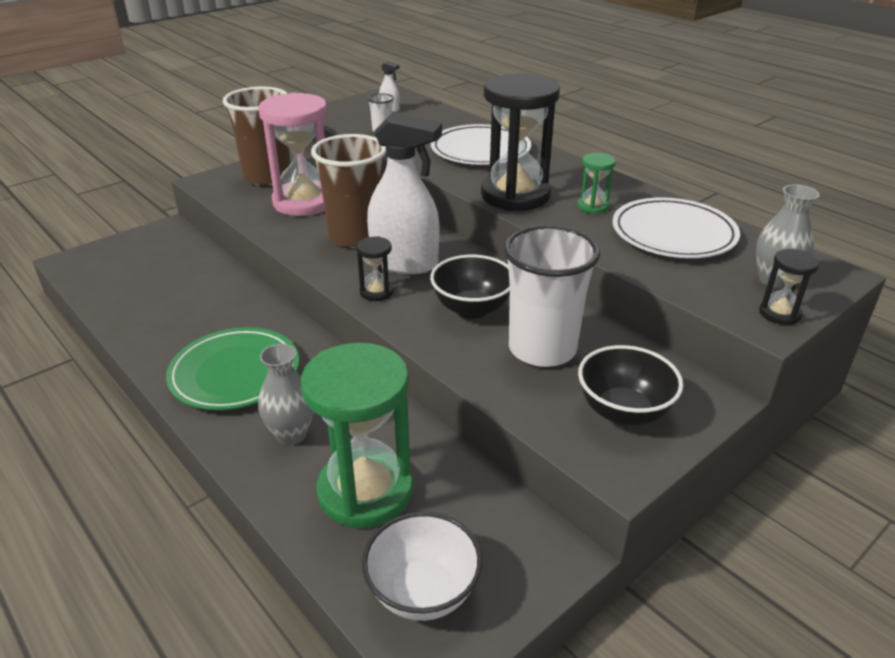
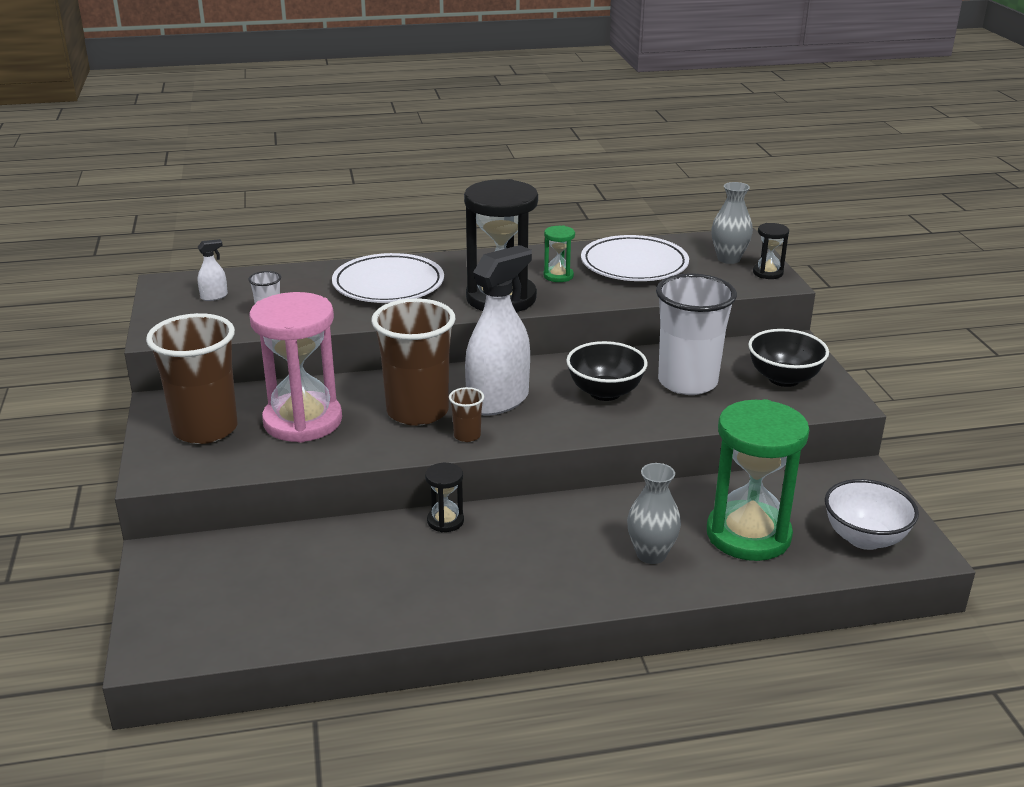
camera: 60 degrees left, 5 degrees down
(235, 373) = (531, 566): green plate -> none
(338, 267) = (467, 435): none -> brown cup
(376, 292) = (534, 428): black hourglass -> black hourglass (445, 521)

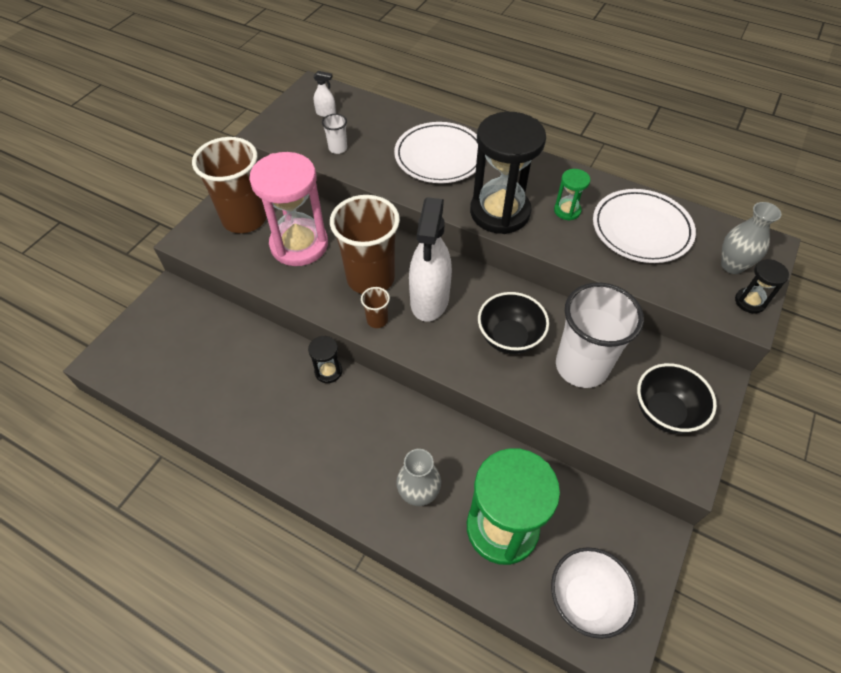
camera: 40 degrees right, 25 degrees up
(498, 401) = (429, 300): white spray bottle -> white spray bottle turned 105 degrees clockwise

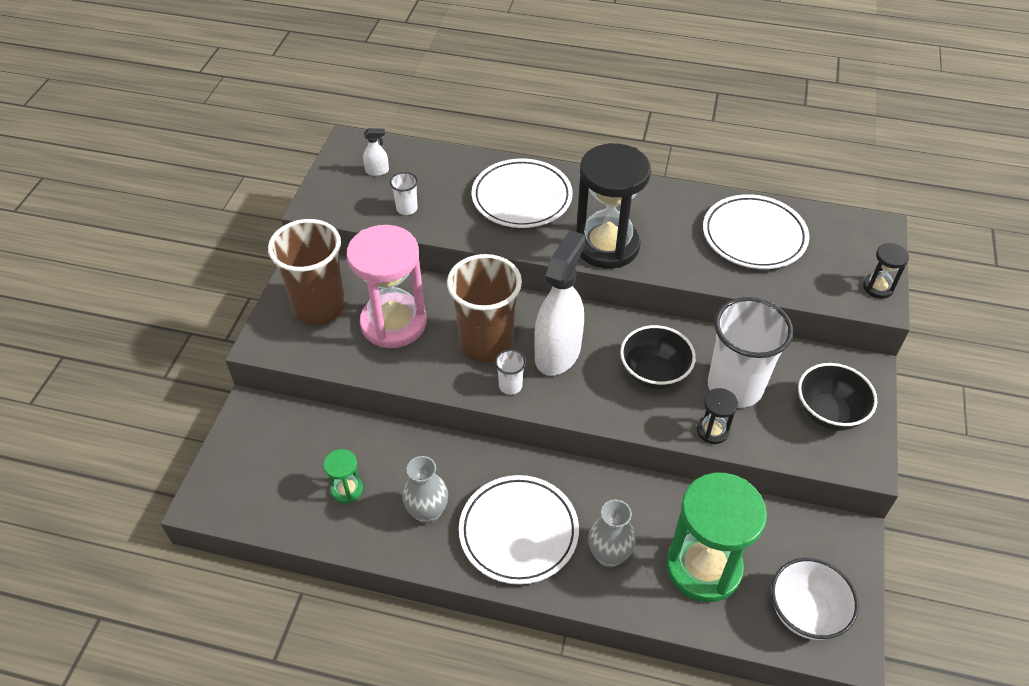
camera: 15 degrees left, 5 degrees down
(328, 371) = (467, 454): black hourglass -> black hourglass (712, 431)
(347, 451) = (518, 532): none -> white plate
(377, 320) = (510, 386): brown cup -> white cup
(429, 300) = (558, 353): white spray bottle -> white spray bottle turned 150 degrees counterclockwise
(567, 211) = (674, 231): green hourglass -> green hourglass (347, 489)
(732, 265) = (851, 255): grey vase -> grey vase (427, 513)

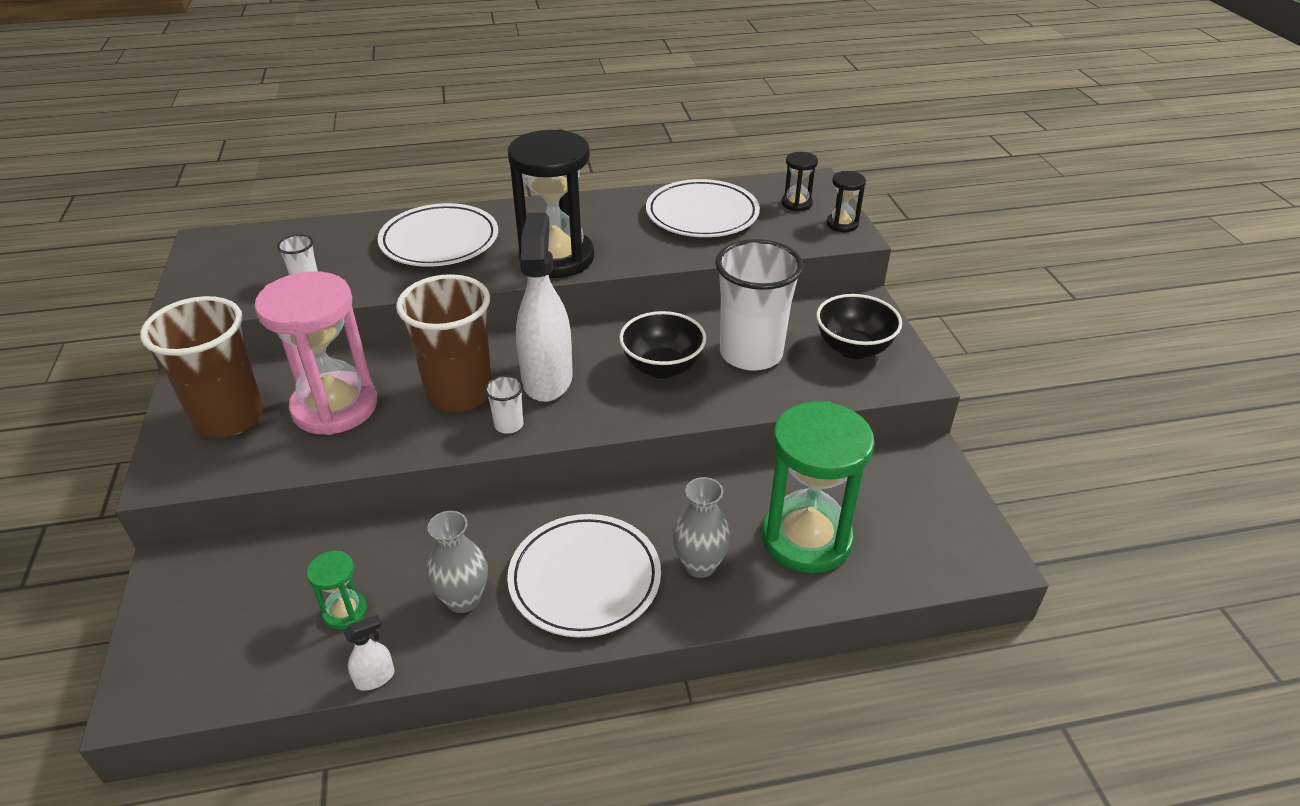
camera: 25 degrees left, 10 degrees down
(377, 171) = (252, 258): white spray bottle -> white spray bottle (375, 678)
(712, 431) = (751, 398): black hourglass -> black hourglass (796, 203)
(805, 612) = (930, 542): white bowl -> none

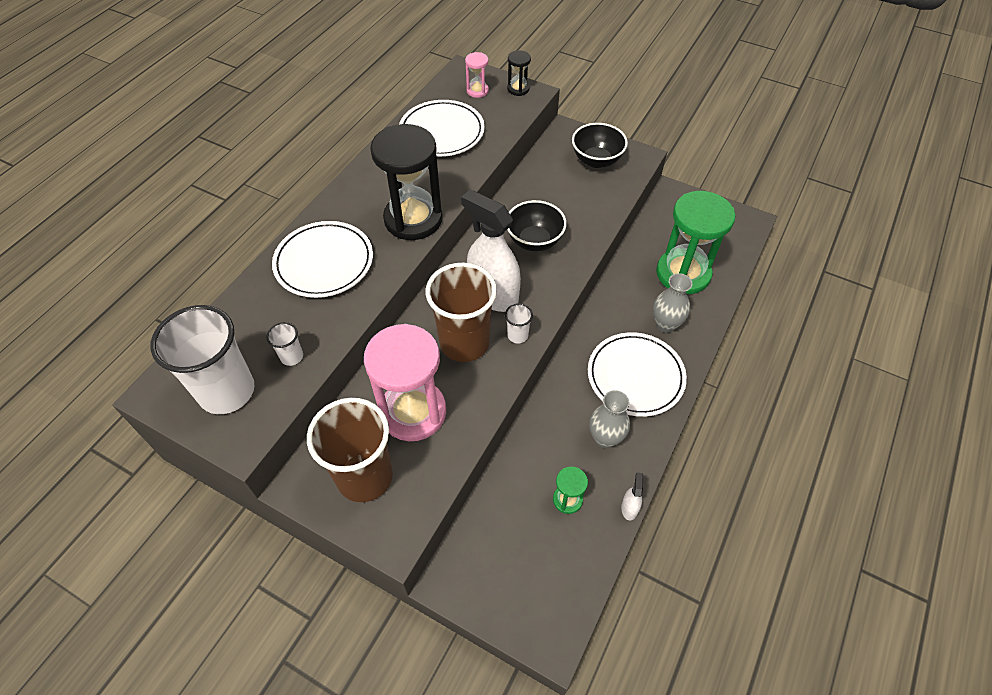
camera: 50 degrees left, 15 degrees up
(751, 354) = (560, 199): white cup -> white cup (227, 391)
(796, 203) = (477, 91): black hourglass -> pink hourglass

